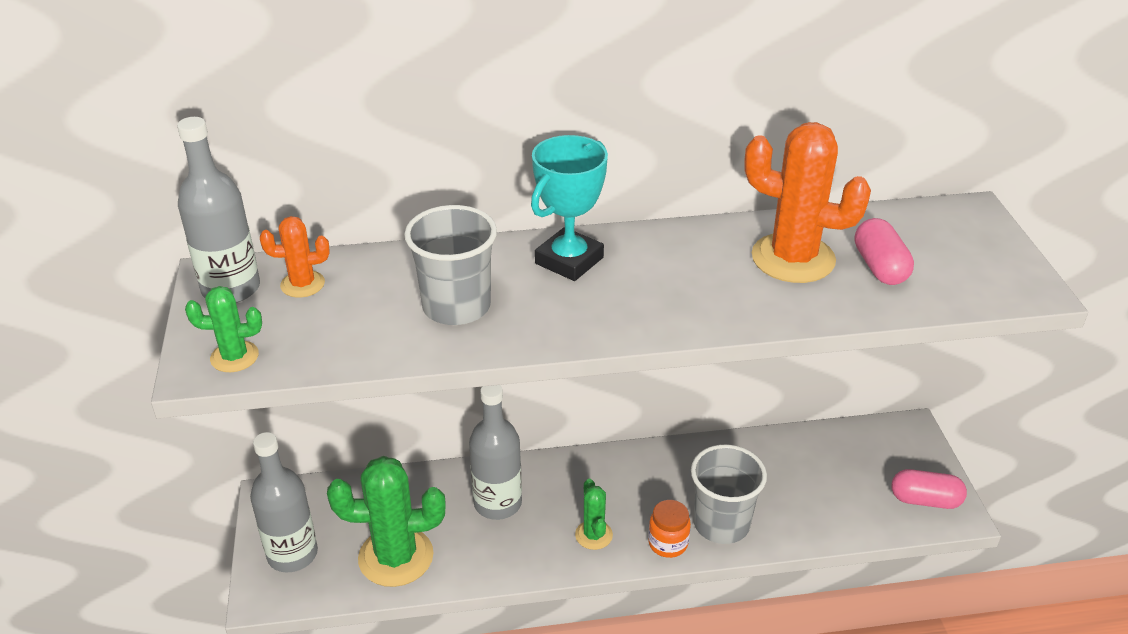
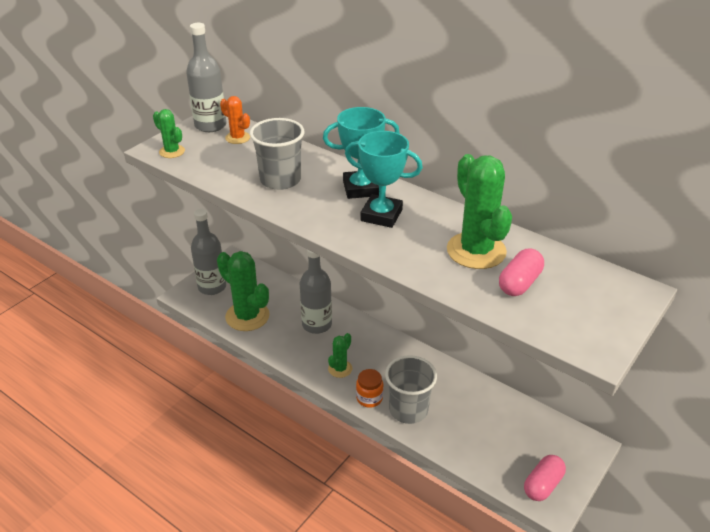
camera: 45 degrees right, 0 degrees up
(642, 278) = (381, 215): none -> turquoise trophy
(793, 258) = (476, 251): orange cactus -> green cactus
(925, 500) = (543, 485): pink capsule -> pink capsule turned 75 degrees clockwise

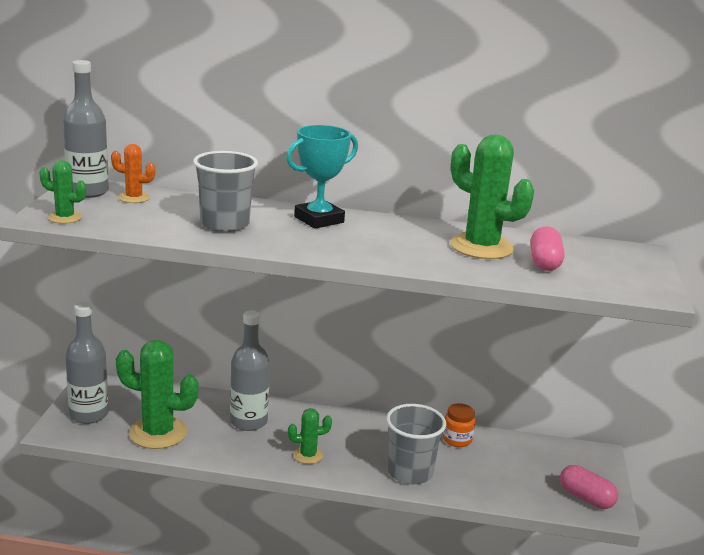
camera: 30 degrees left, 15 degrees down
(340, 369) = (308, 455): green cactus -> green cactus turned 75 degrees clockwise
(369, 398) = (361, 473): orange jar -> orange jar (457, 440)
(381, 215) = (363, 236): turquoise trophy -> none
(543, 485) = (586, 498): pink capsule -> pink capsule turned 60 degrees counterclockwise

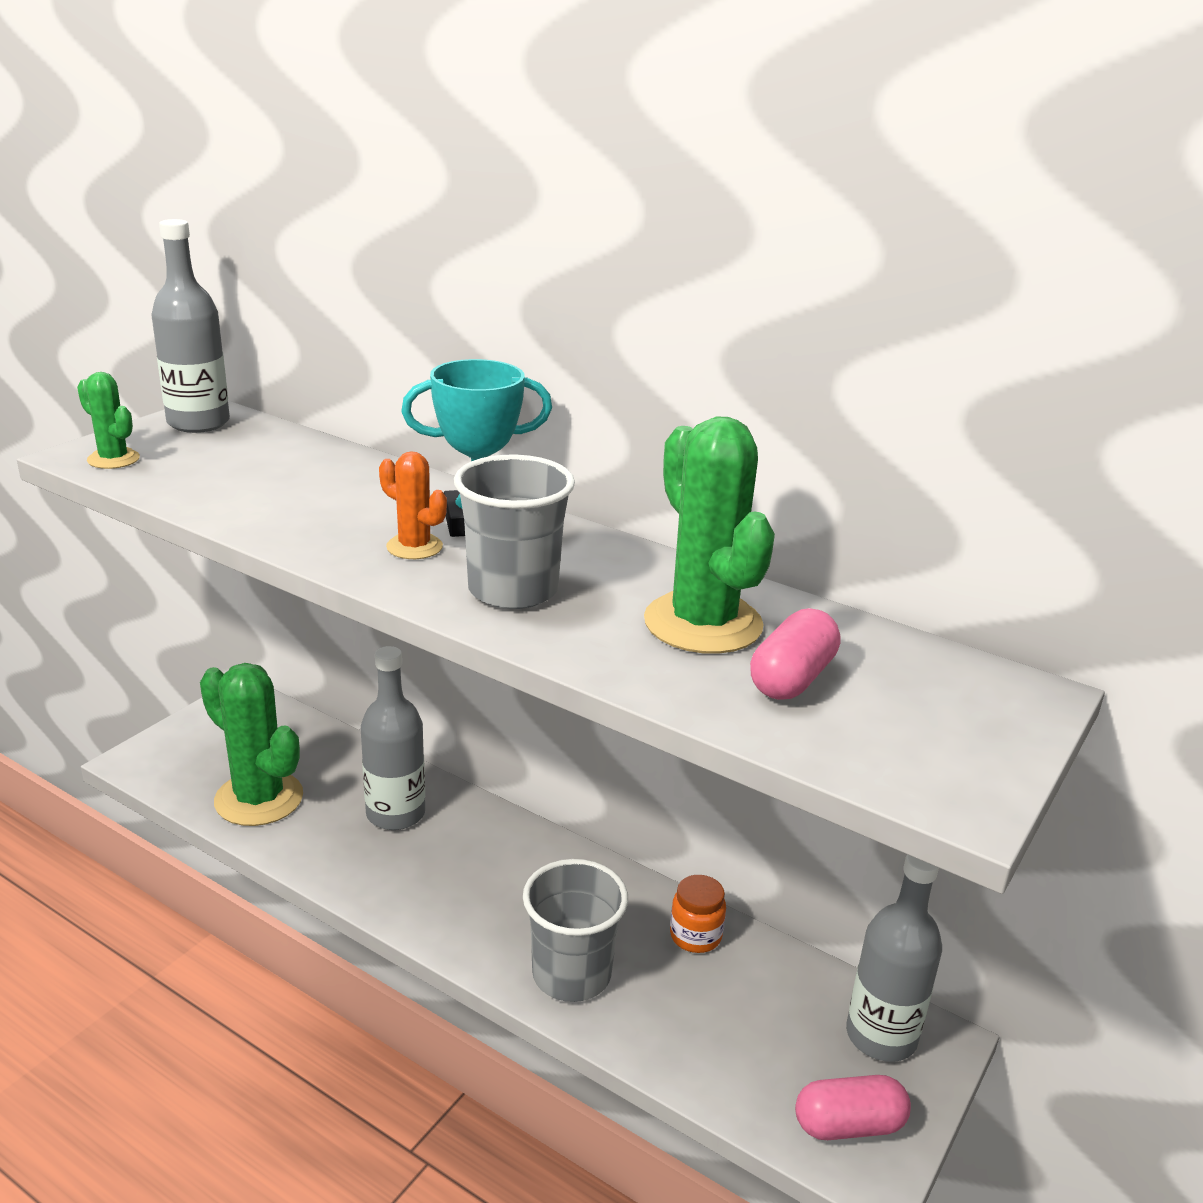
camera: 25 degrees right, 5 degrees up
(89, 414) = (195, 746): grey bottle -> grey bottle (881, 1036)
(134, 198) = (247, 442): orange cactus -> orange cactus (414, 547)
(225, 224) = (321, 506): grey cup -> grey cup (513, 590)
(308, 455) = (436, 896): green cactus -> none
(586, 498) = (848, 1125): pink capsule -> pink capsule turned 75 degrees counterclockwise

